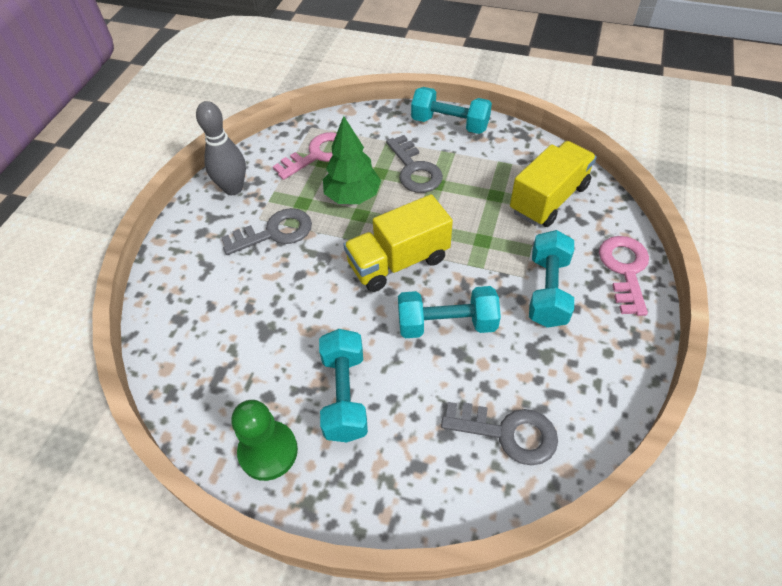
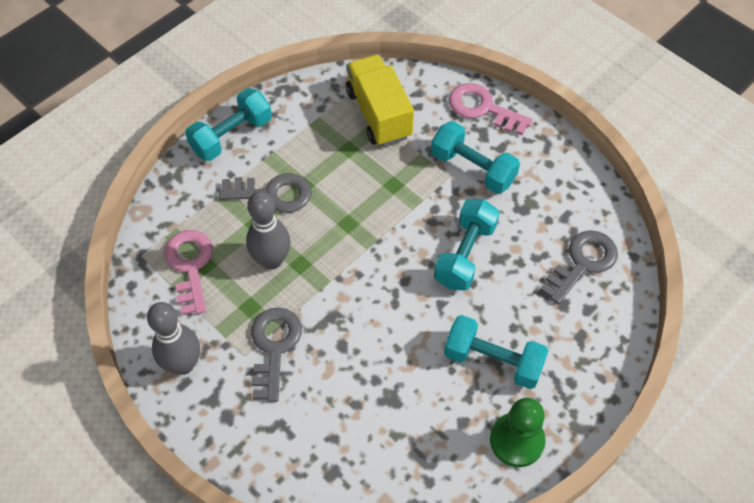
camera: 65 degrees left, 5 degrees up
(352, 196) = (271, 260): green tree -> grey bowling pin
(398, 261) = (377, 259): yellow truck -> none

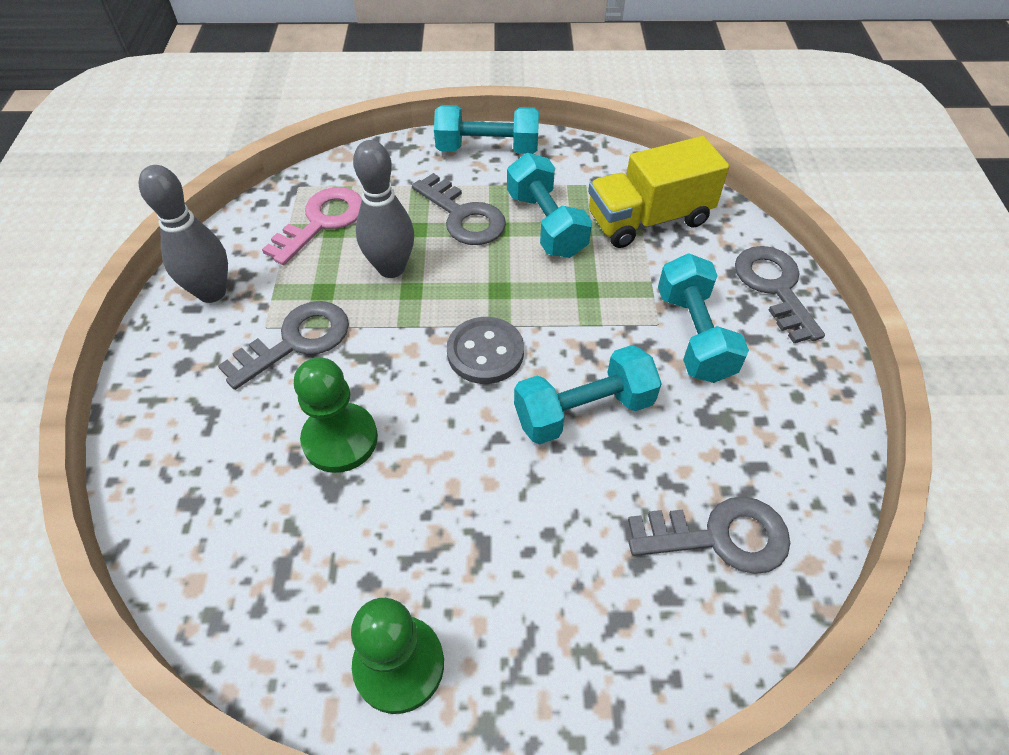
camera: 45 degrees right, 5 degrees down
(366, 374) = (340, 439): none -> green pawn
(379, 114) = (648, 219): yellow truck -> yellow truck turned 135 degrees counterclockwise
(383, 265) = (485, 352): none -> grey button
(483, 108) = (774, 287): pink key -> grey key
(493, 360) = (481, 547): turquoise dumbbell -> turquoise dumbbell (546, 224)

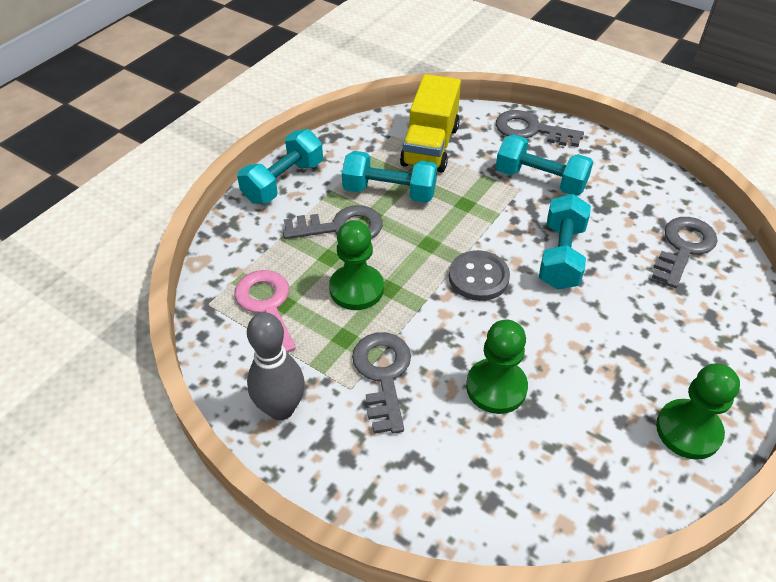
camera: 55 degrees left, 5 degrees down
(391, 268) = (356, 289): grey bowling pin -> green pawn

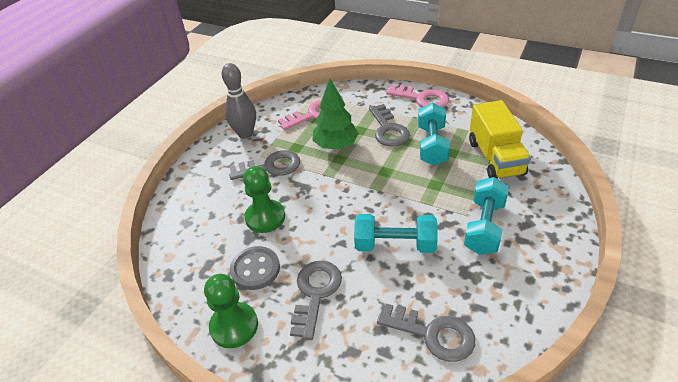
camera: 85 degrees right, 5 degrees down
(283, 182) = (422, 99): turquoise dumbbell -> pink key
(356, 289) = (336, 145): green pawn -> green tree
(430, 146) = (495, 158): yellow truck -> yellow truck turned 105 degrees counterclockwise
(478, 277) = (360, 200): grey button -> grey button (255, 269)
(531, 130) = (553, 216): grey key -> grey key (315, 293)

